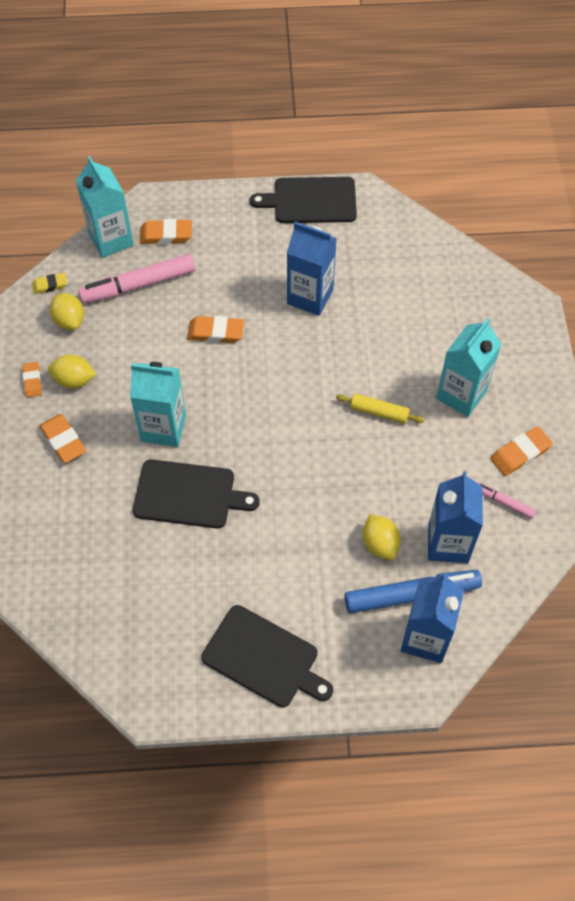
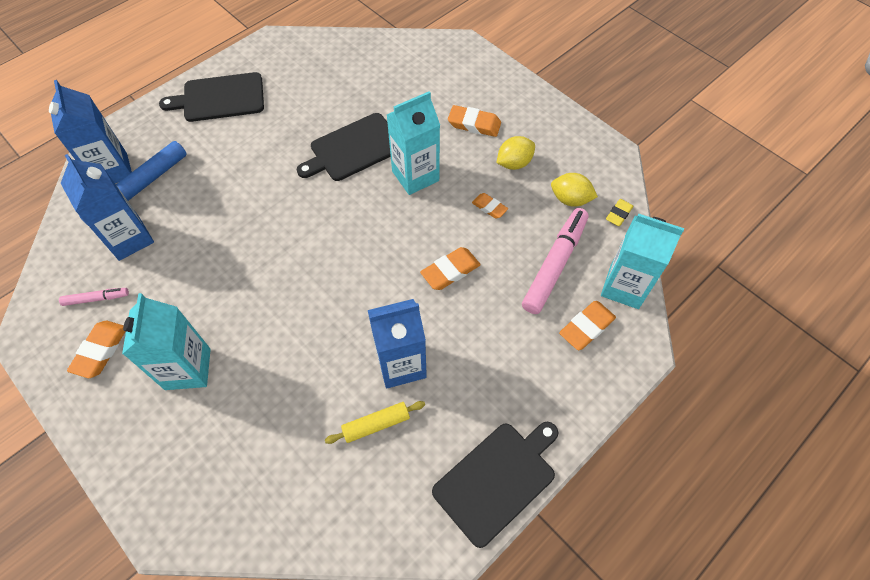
camera: 140 degrees right, 0 degrees up
(32, 381) = (541, 143): orange eraser -> orange eraser (489, 207)
(379, 412) = (254, 301): yellow rolling pin -> yellow rolling pin (376, 424)
(380, 544) = (185, 205): yellow lemon -> none

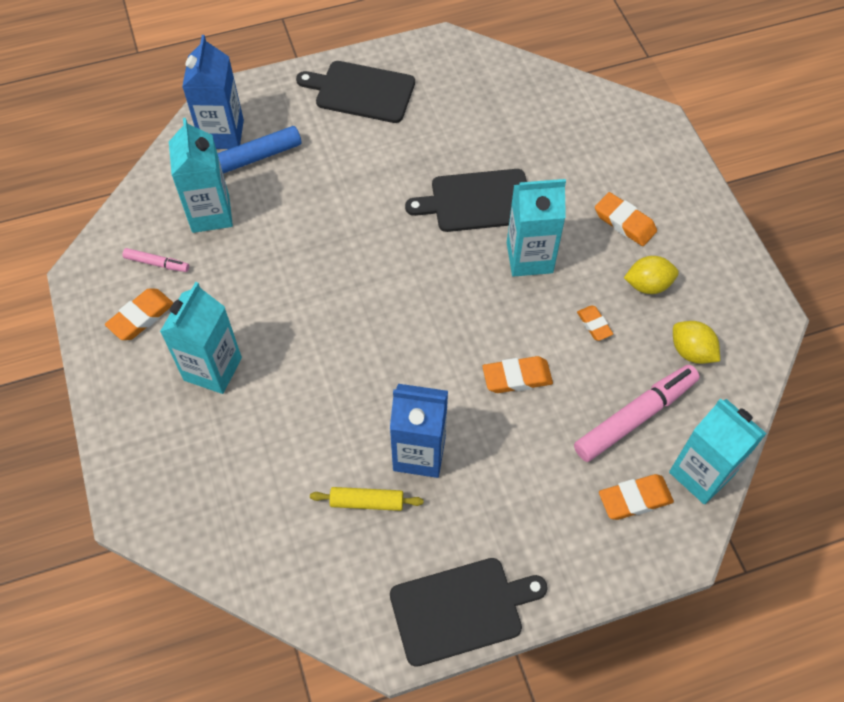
camera: 25 degrees right, 0 degrees up
(129, 239) = (210, 214): blue carton -> turquoise carton
(618, 214) = (739, 390): yellow eraser -> none

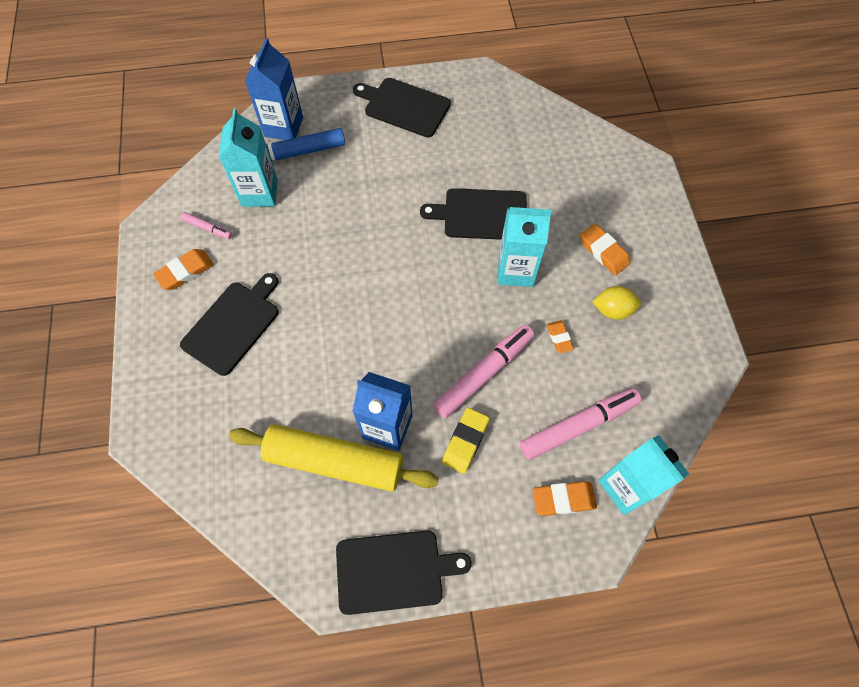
camera: 10 degrees right, 5 degrees up
(213, 369) = (233, 325): turquoise carton -> black cutting board
(367, 502) = (335, 461): yellow rolling pin -> yellow rolling pin, size x2.19
(512, 455) = (465, 441): none -> yellow eraser
(517, 377) = (483, 374): orange eraser -> pink marker
(691, 351) = (639, 375): yellow lemon -> none

